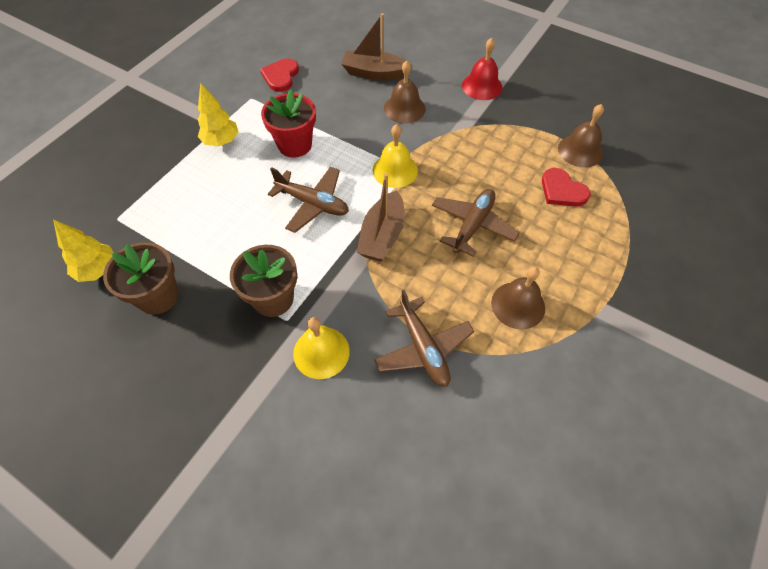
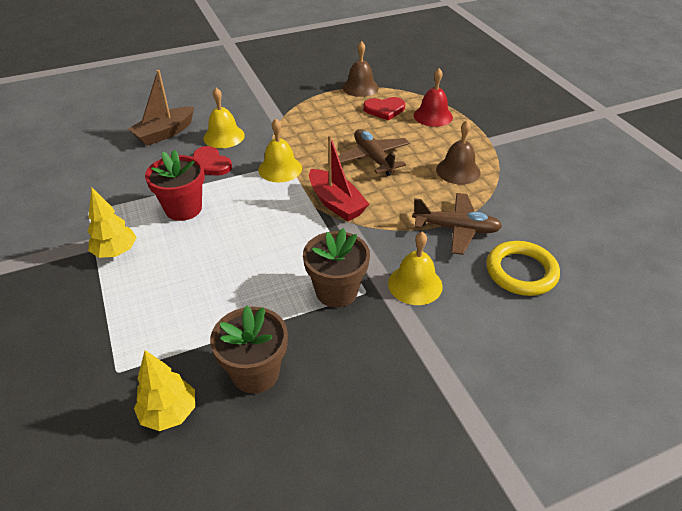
camera: 55 degrees left, 15 degrees down
(281, 76) = (89, 182): red heart -> red heart (210, 164)
(313, 203) = (261, 226): brown plane -> none
(382, 235) = (336, 203): brown boat -> red boat
(403, 436) = (521, 272): none -> yellow ring
(404, 108) = (224, 136): brown bell -> yellow bell
(482, 86) = (251, 94): red bell -> red bell (433, 116)

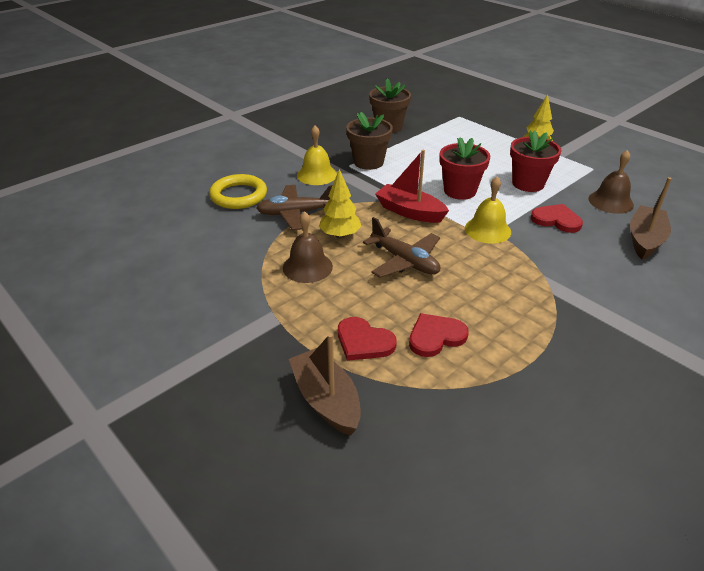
camera: 160 degrees right, 5 degrees down
(169, 413) = (417, 111): yellow tree -> yellow tree (340, 235)
(224, 136) = (582, 250): yellow bell -> none
(264, 216) = (460, 191): none -> red flower pot
(360, 87) = (501, 375): brown bell -> brown bell (610, 201)
(433, 116) = (364, 342): red bell -> red heart
(466, 96) = (326, 400): none -> brown boat

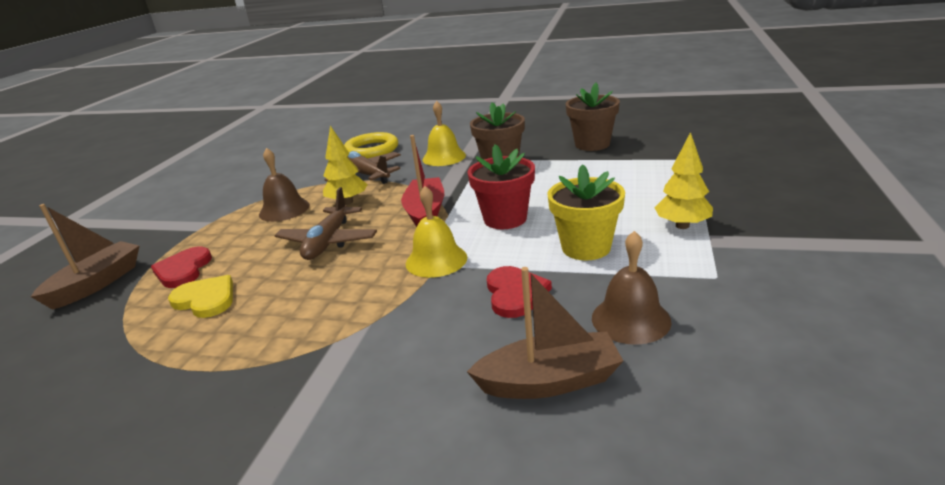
camera: 60 degrees right, 10 degrees down
(435, 336) = (206, 299): red heart -> yellow heart
(528, 183) = (586, 247): red flower pot -> yellow flower pot

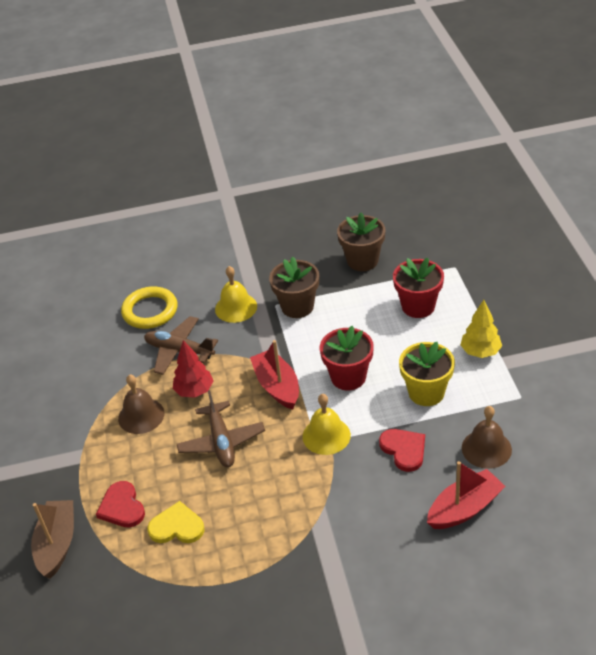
camera: 25 degrees left, 15 degrees up
(348, 202) = (194, 391): yellow tree -> red tree
(549, 381) = (464, 508): brown boat -> red boat
(628, 180) = (418, 306): none -> red flower pot

